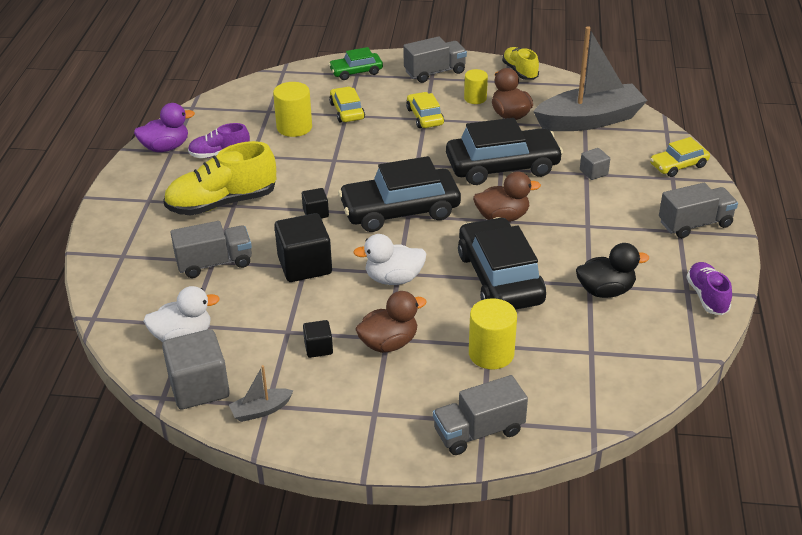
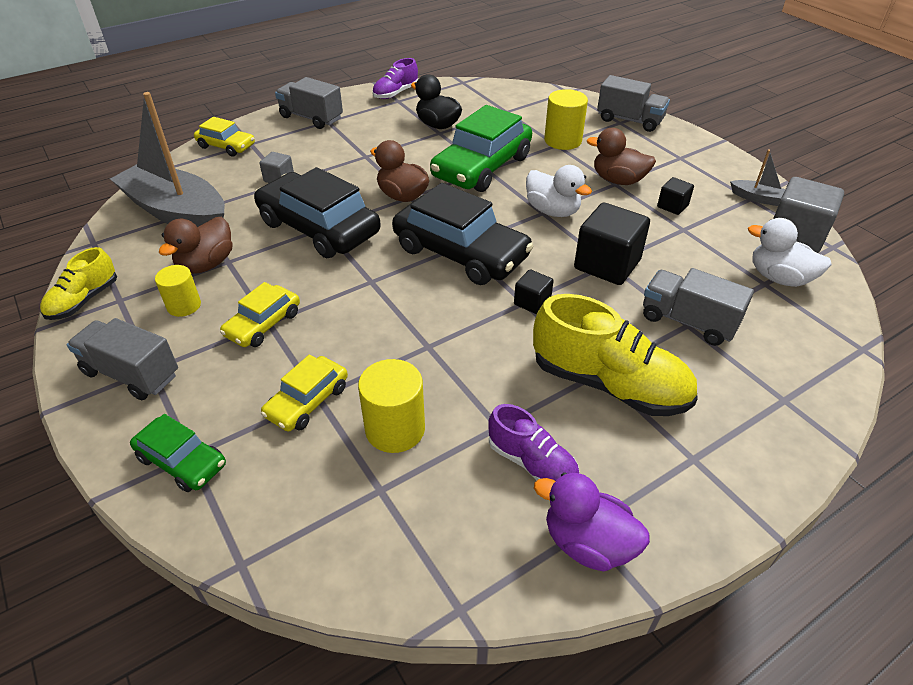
camera: 130 degrees left, 5 degrees up
(500, 278) = (481, 167): black car -> green car

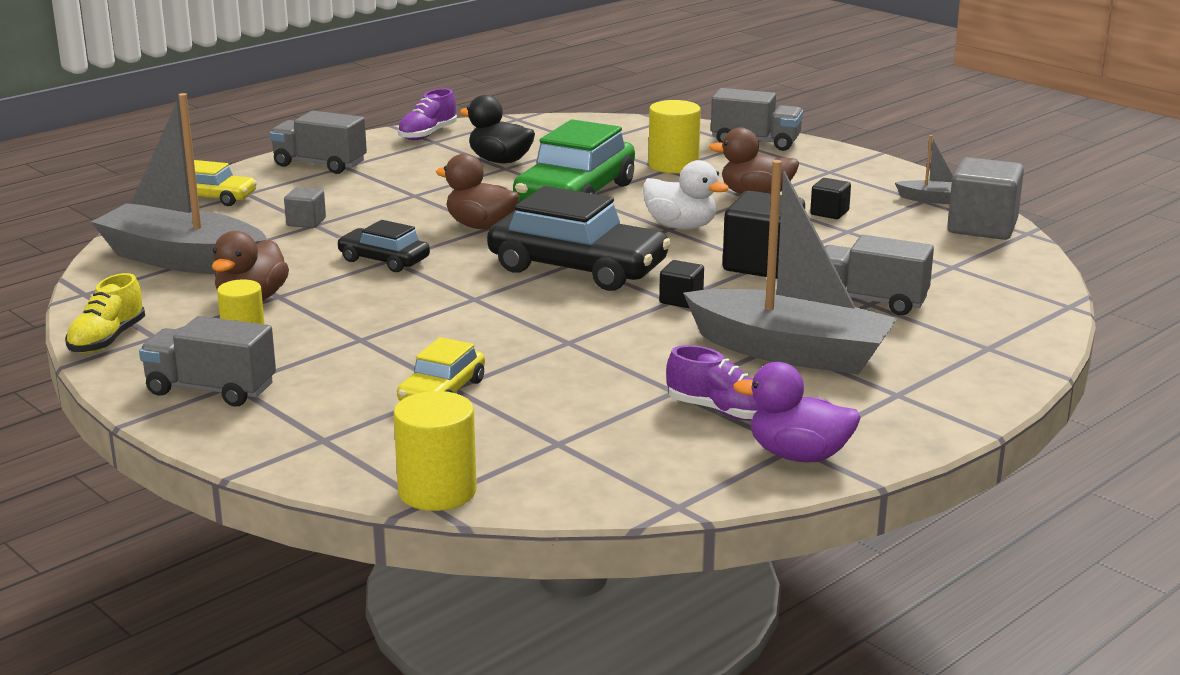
camera: 10 degrees left, 20 degrees down
(182, 461) = (315, 444): green car -> none
(263, 324) = (355, 341): yellow car -> none
(319, 228) = (384, 260): black car -> black car, size x0.53
(395, 429) = (556, 402): yellow cylinder -> yellow cylinder (437, 491)
(609, 384) = (790, 352): yellow shoe -> grey boat
(779, 278) = (968, 261): white duck -> none

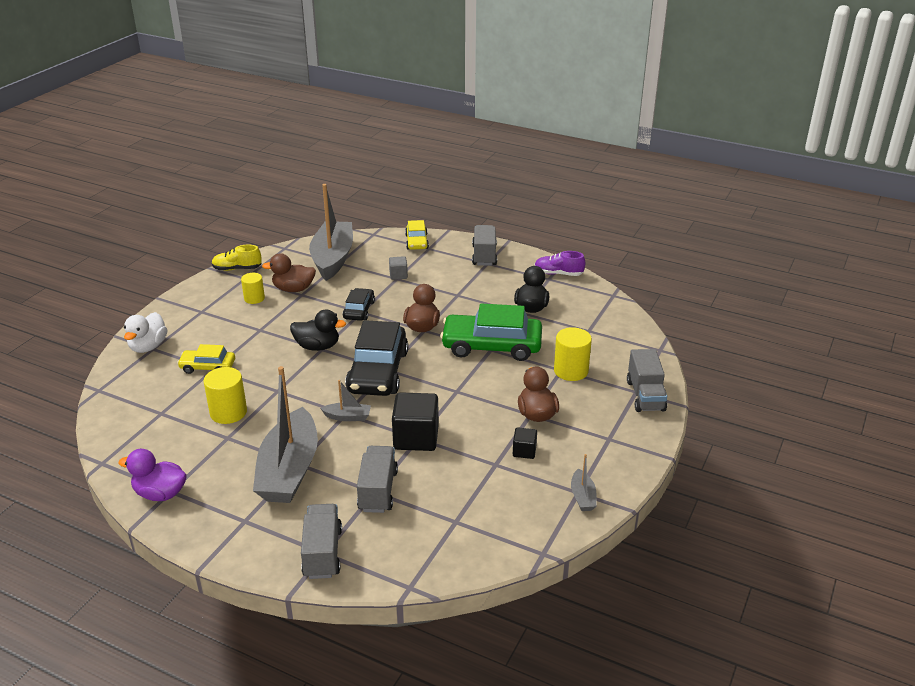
camera: 70 degrees right, 10 degrees up
(211, 389) = (194, 307): grey truck -> grey truck (322, 553)
(437, 491) = (108, 390): yellow cylinder -> yellow cylinder (228, 412)
(464, 300) = (317, 346): none -> black duck
(681, 226) = (462, 395): white duck -> white duck (148, 347)
(681, 300) = (348, 417): black cube -> grey boat
(721, 411) = (206, 458): purple shoe -> none
(798, 455) = (160, 494): purple duck -> purple duck turned 75 degrees counterclockwise
(982, 227) = (540, 528): grey cube -> none

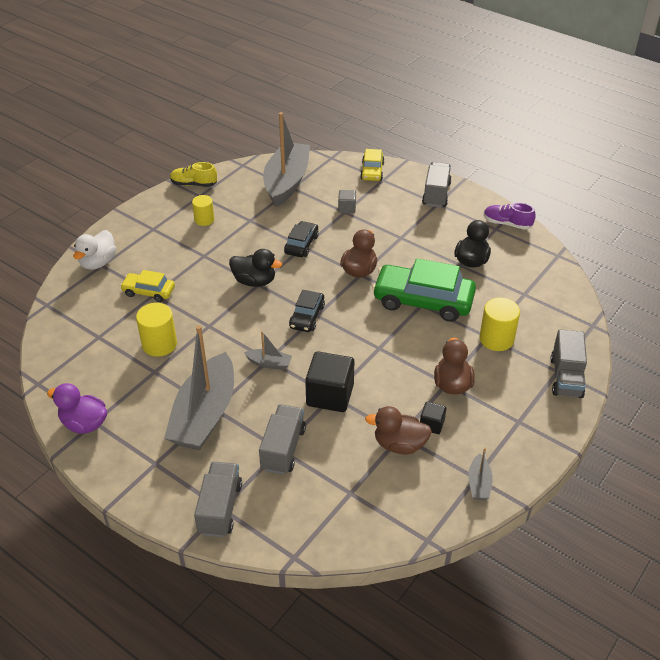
camera: 10 degrees right, 10 degrees up
(293, 289) = (243, 213): brown duck -> brown duck (399, 444)
(378, 372) = (307, 316): black car -> black car, size x0.53

